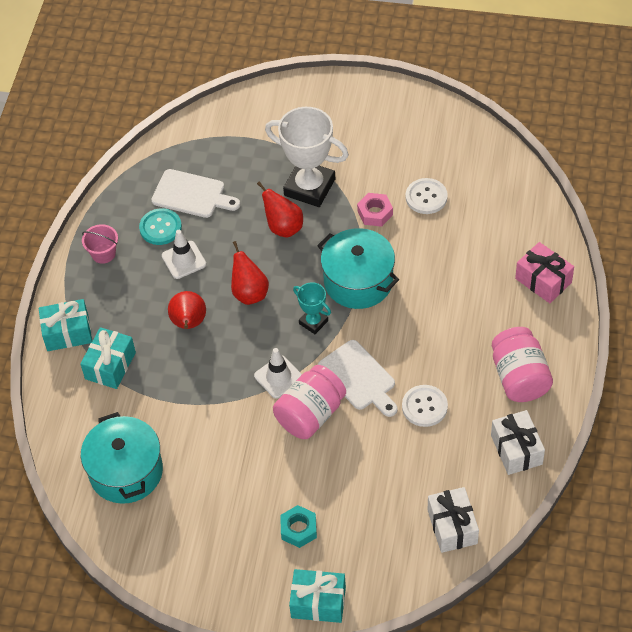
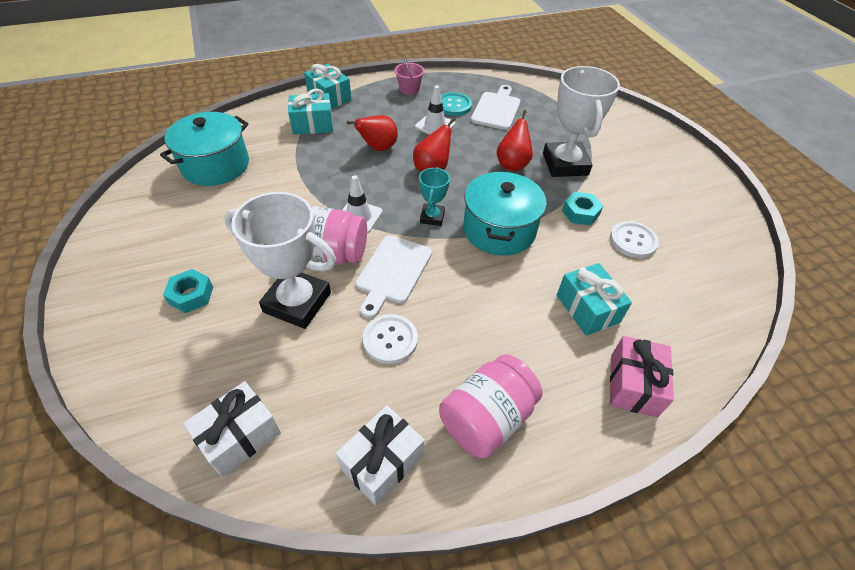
camera: 55 degrees right, 5 degrees down
(192, 195) = (496, 109): white cutting board -> white cutting board turned 150 degrees counterclockwise
(318, 602) = (101, 346): turquoise gift -> turquoise gift (587, 308)
(351, 455) = (297, 302): none -> white trophy
(375, 213) = (580, 213): pink nut -> turquoise nut

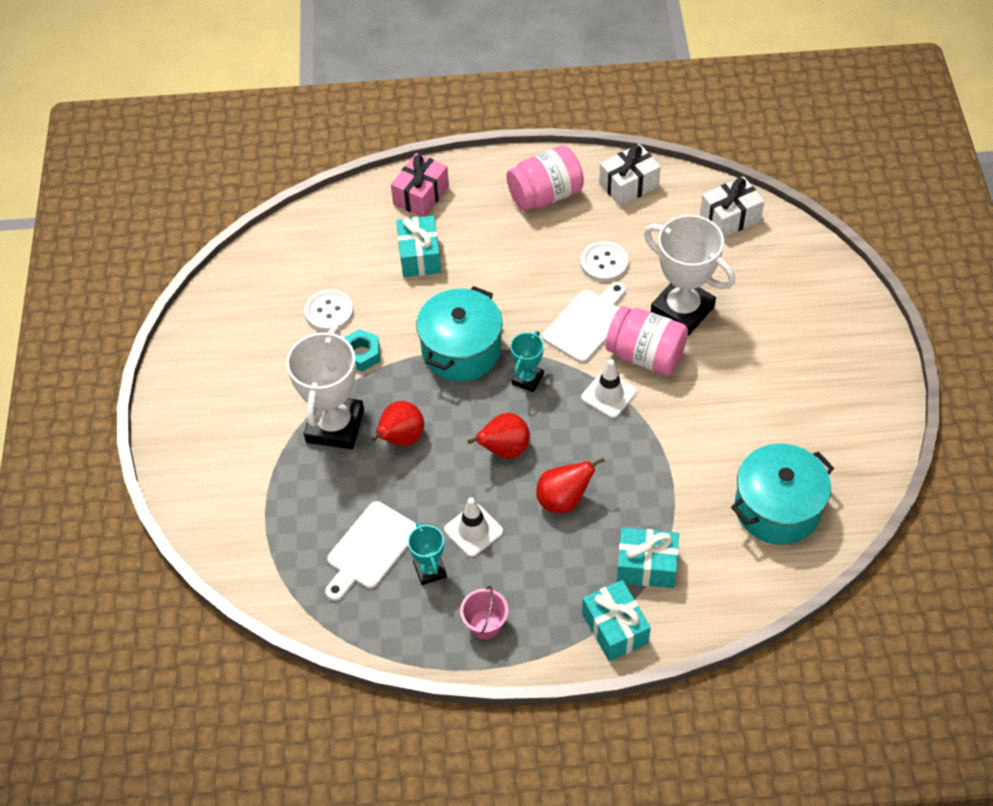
camera: 160 degrees left, 5 degrees up
(191, 295) = (782, 335): turquoise nut -> none
(454, 105) = (430, 570): turquoise button -> turquoise trophy

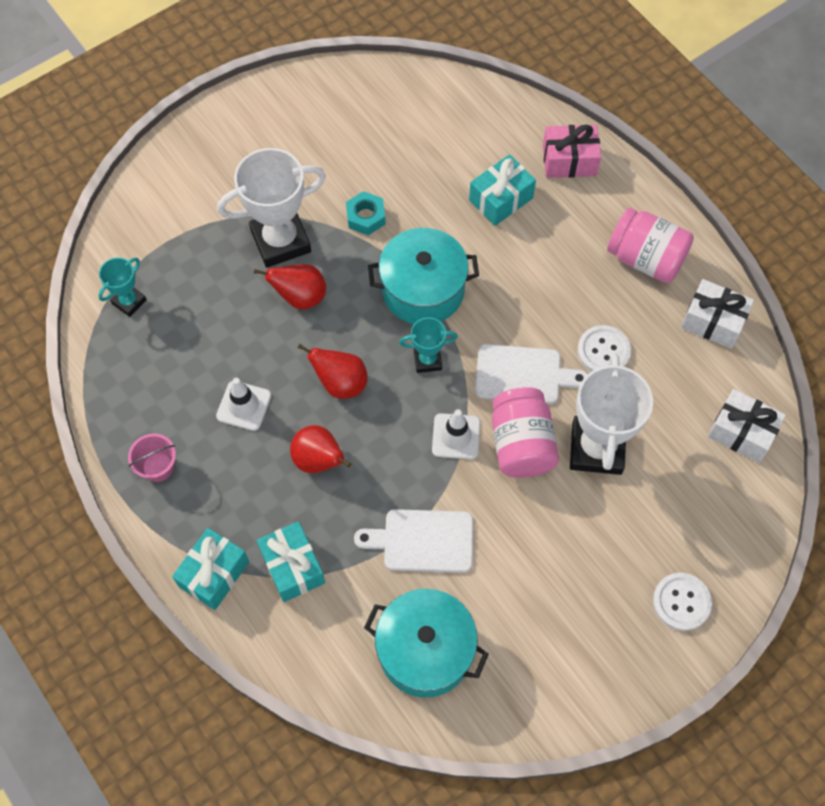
camera: 55 degrees right, 10 degrees up
(329, 311) = (393, 167): white button -> white button (681, 602)
(370, 549) = (178, 338): white cutting board -> white cutting board (423, 541)
(430, 570) = (185, 394): turquoise trophy -> turquoise trophy (129, 301)

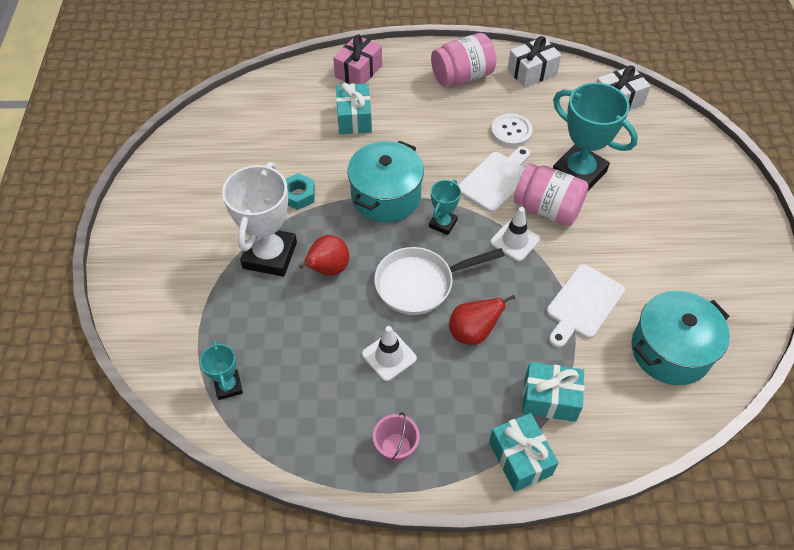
camera: 55 degrees left, 10 degrees down
(341, 383) = (420, 284): red pear -> white pan
(596, 448) = (579, 173): white trophy -> turquoise trophy
(681, 602) = (716, 192): white button -> none

